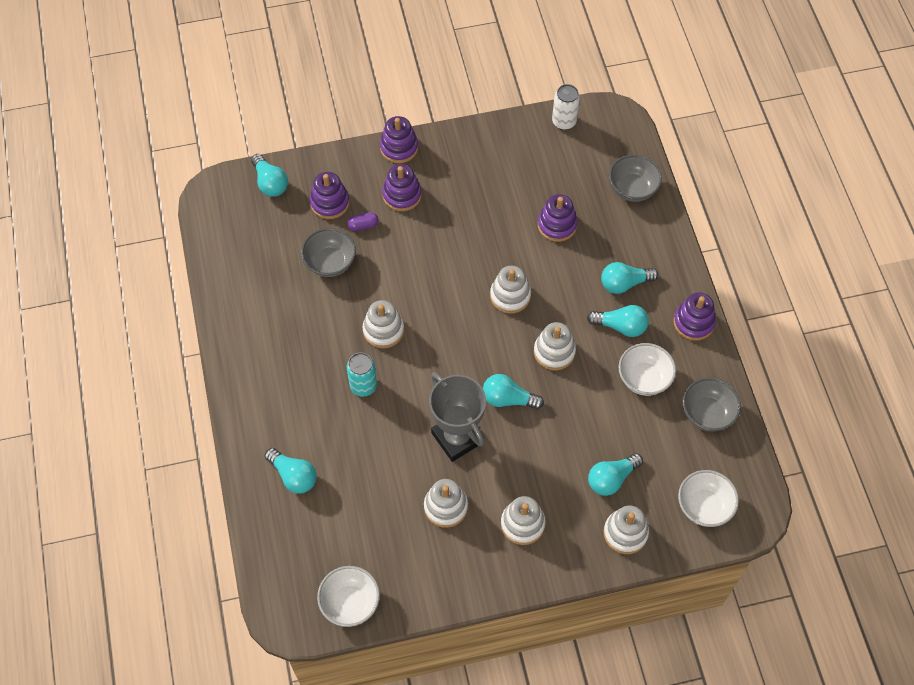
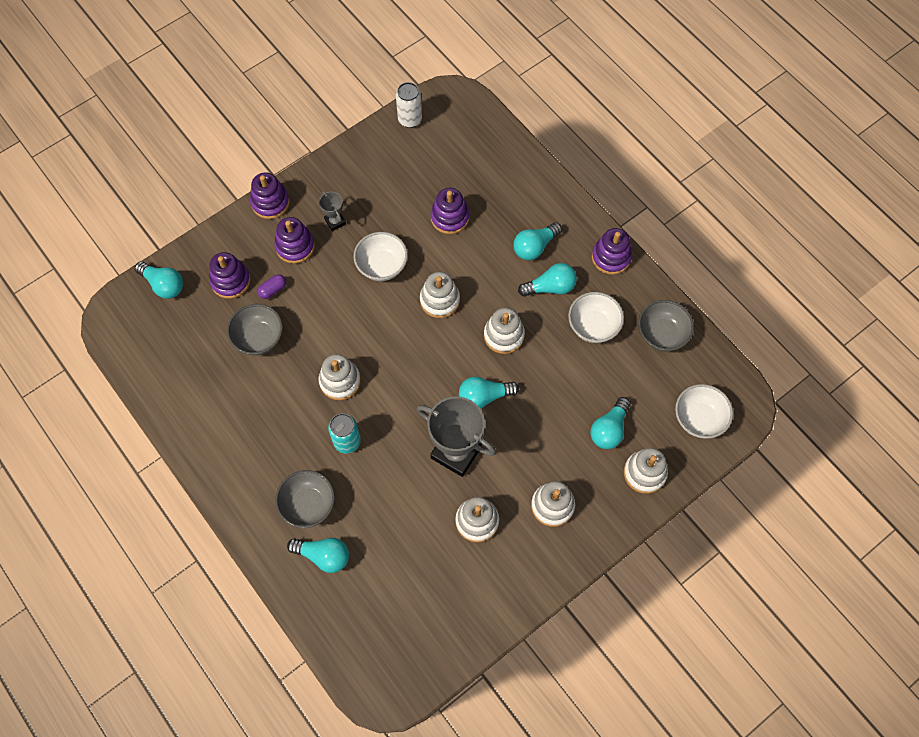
camera: 25 degrees left, 5 degrees up
(350, 603) = (434, 651): white bowl -> white bowl (382, 266)
(449, 187) = (335, 221): none -> grey trophy
(632, 189) = (500, 157): grey bowl -> grey bowl (308, 505)

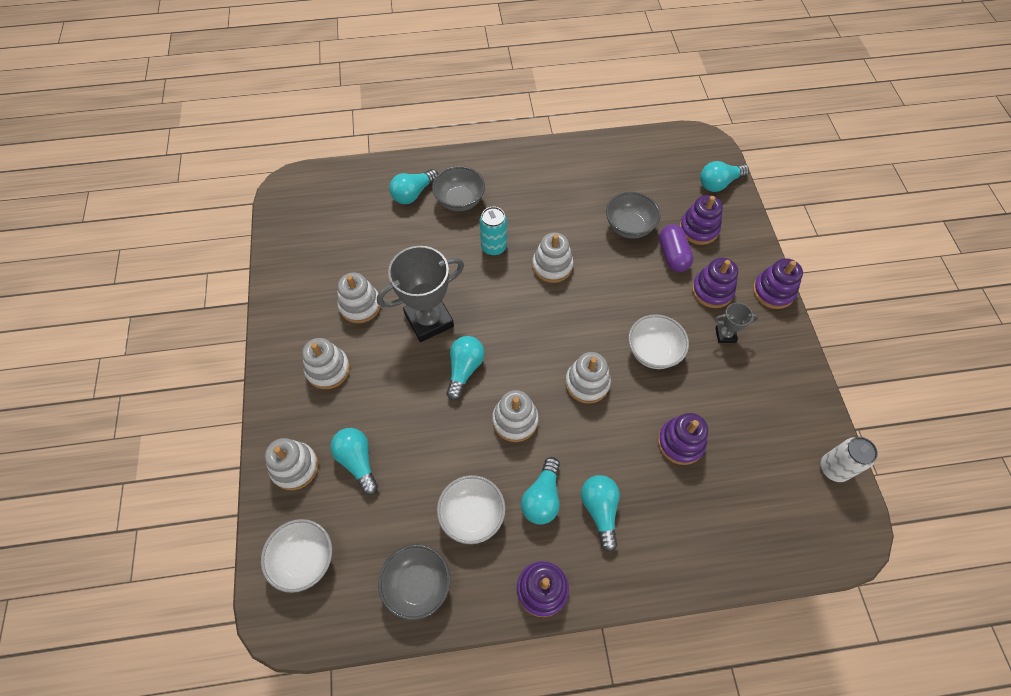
camera: 120 degrees right, 5 degrees down
(273, 290) = (673, 255): purple capsule -> purple capsule, size x1.64

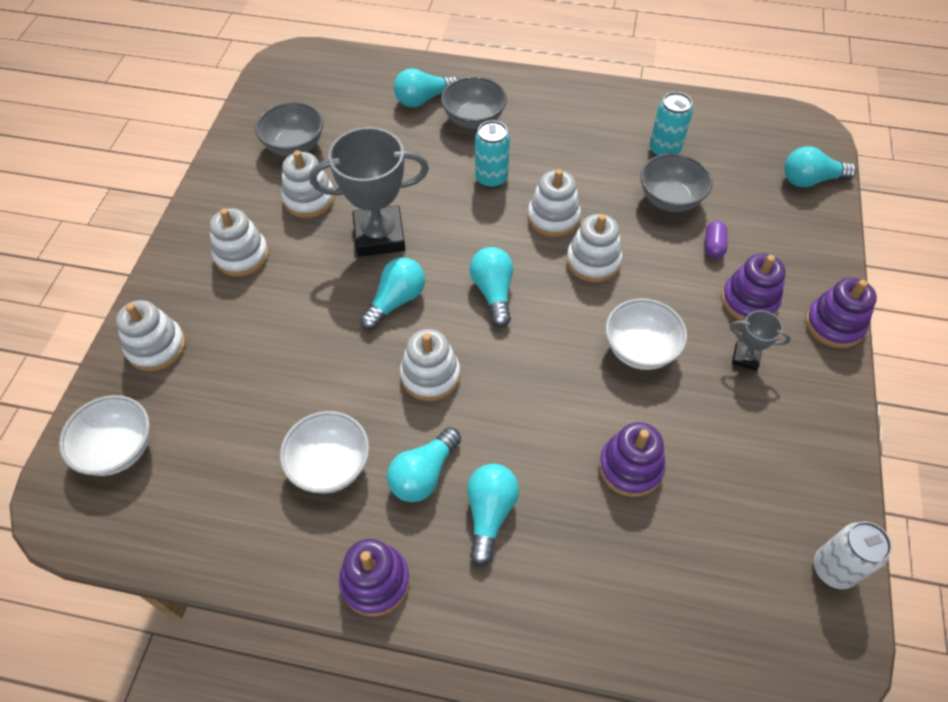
camera: 20 degrees right, 5 degrees down
(358, 461) = (227, 363): turquoise light bulb -> turquoise light bulb (493, 292)
(417, 584) = (230, 522): grey bowl -> grey bowl (294, 146)
(587, 383) = (538, 360): white stacking toy -> white stacking toy (593, 261)
(610, 188) = (664, 150): none -> turquoise can
(673, 255) = (713, 246): purple capsule -> purple capsule, size x0.61
(698, 229) = (761, 225): purple stacking toy -> none

